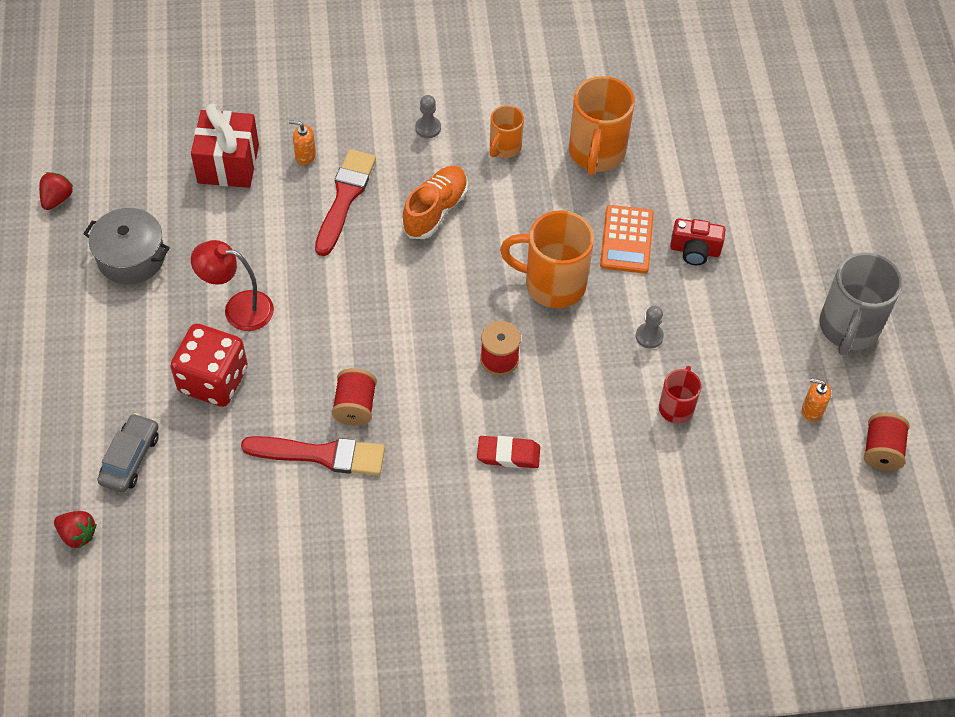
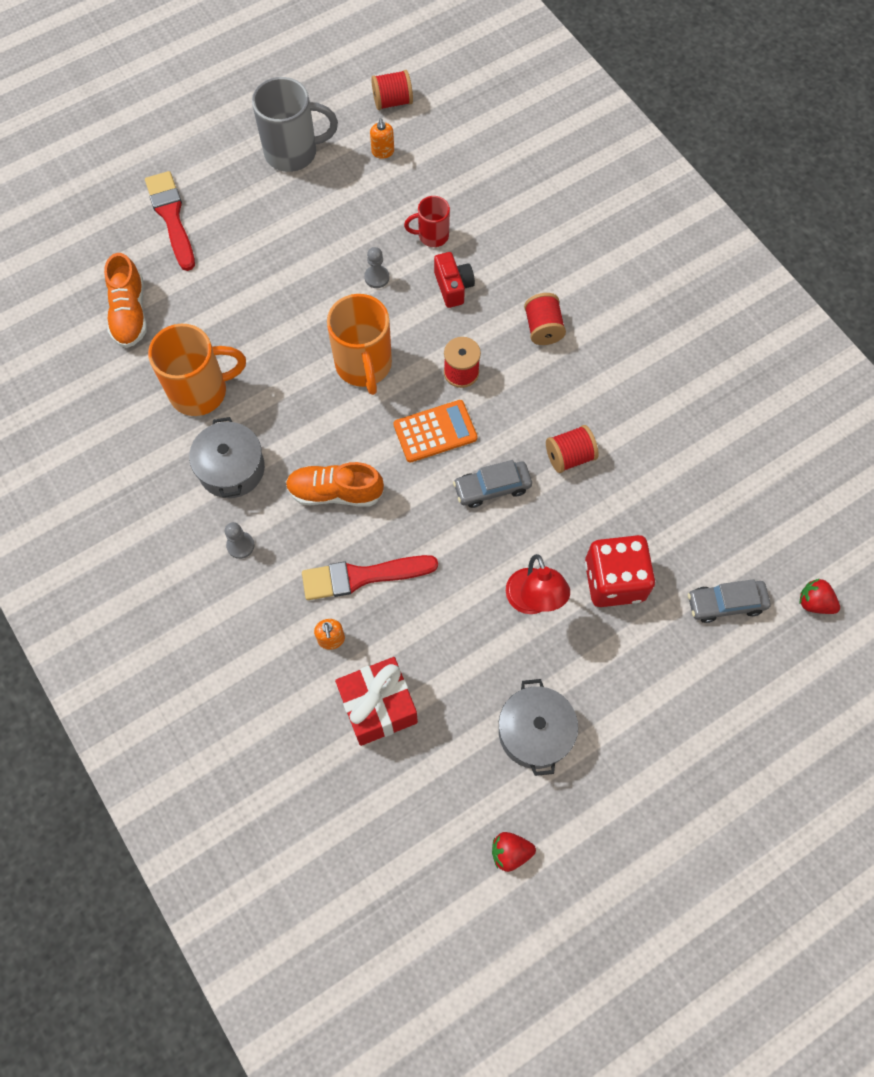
camera: 115 degrees left, 10 degrees up
(77, 534) = (814, 602): red strawberry -> red strawberry turned 60 degrees counterclockwise
(321, 455) = (627, 459): red brush -> red brush (171, 217)
(364, 328) = (492, 488): none -> grey car
(504, 147) = (231, 468): orange mug -> grey pot
(508, 454) = (543, 328): red eraser -> red spool
(627, 240) = (287, 330): orange calculator -> orange calculator (435, 431)
(695, 250) = (271, 277): red camera -> red camera (453, 287)
(710, 131) = (130, 313): none -> orange shoe

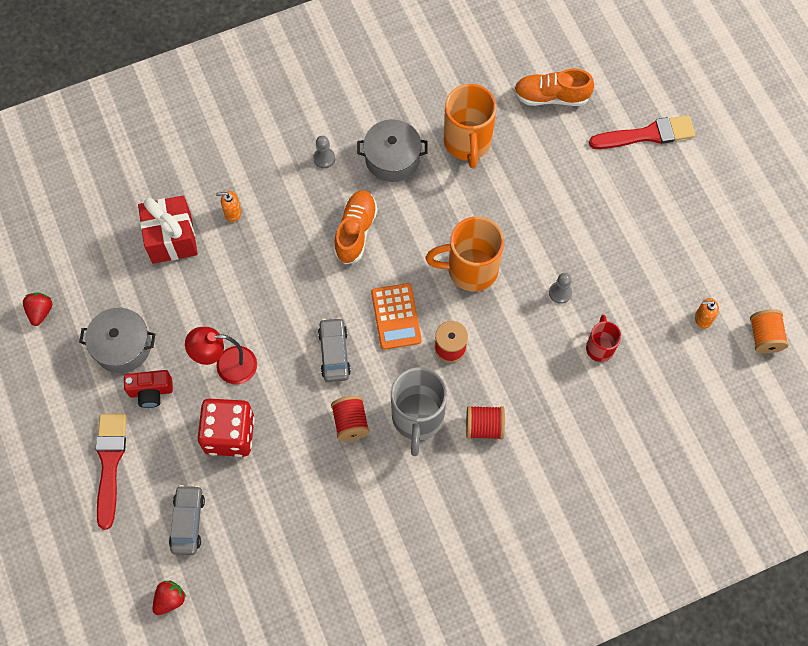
camera: 100 degrees right, 0 degrees up
(293, 152) = (709, 240): grey mug -> grey mug (417, 418)
(362, 576) = (278, 241): red brush -> red brush (110, 463)
(392, 101) = (764, 337): red spool -> orange spool
(453, 287) = (540, 356): red camera -> red camera (151, 392)

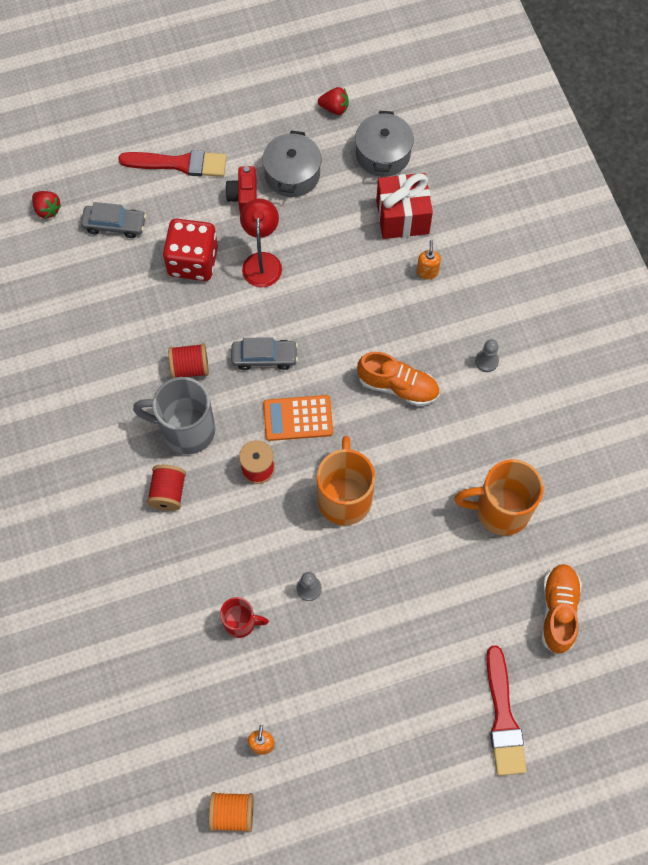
camera: 95 degrees right, 0 degrees up
(392, 158) = (483, 429): grey pot -> grey pot (383, 154)

